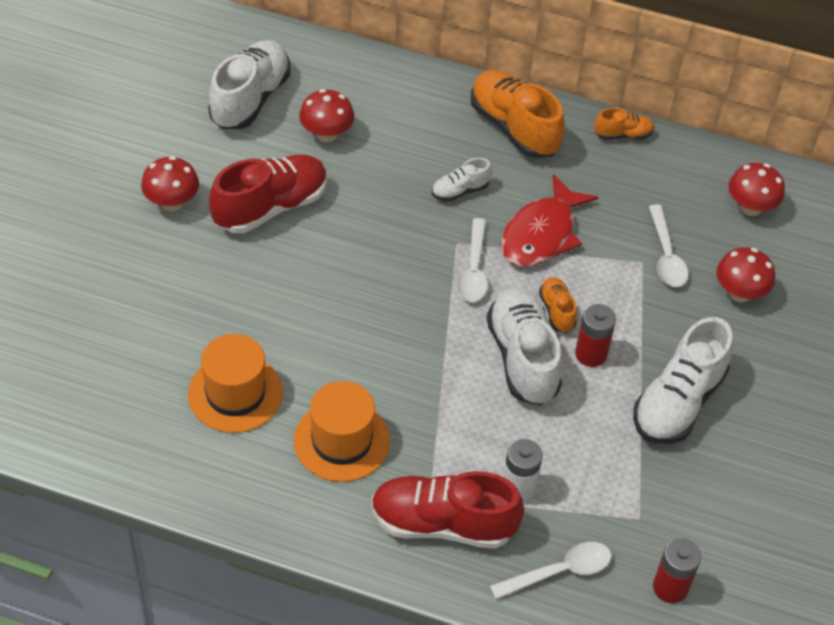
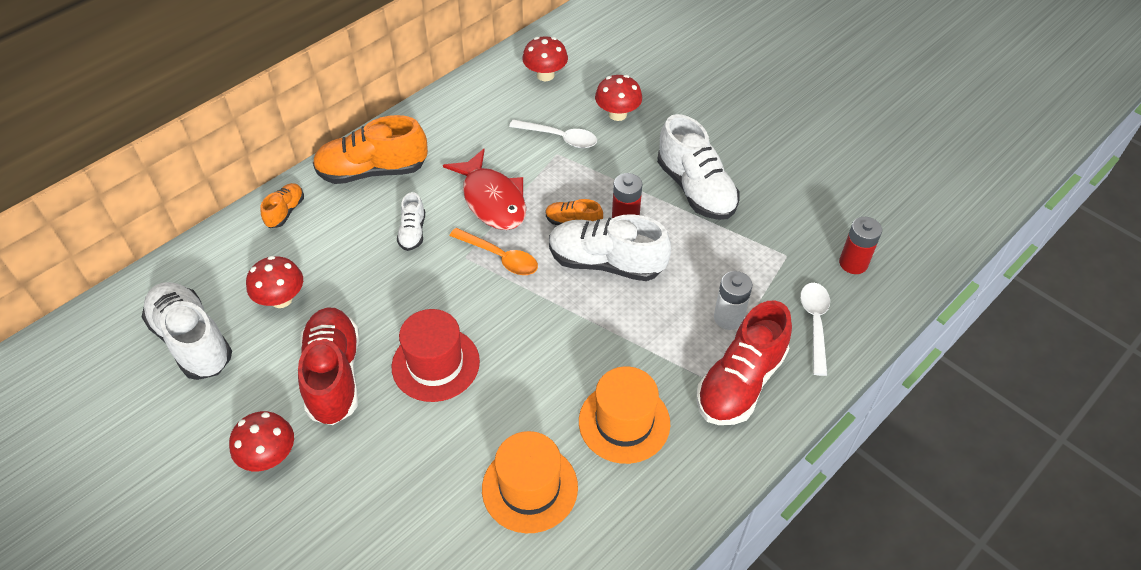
camera: 60 degrees left, 0 degrees up
(323, 272) = (435, 364): none -> red hat
(473, 270) = (500, 257): white spoon -> orange spoon
(623, 135) = (429, 111): orange shoe -> orange shoe (285, 212)

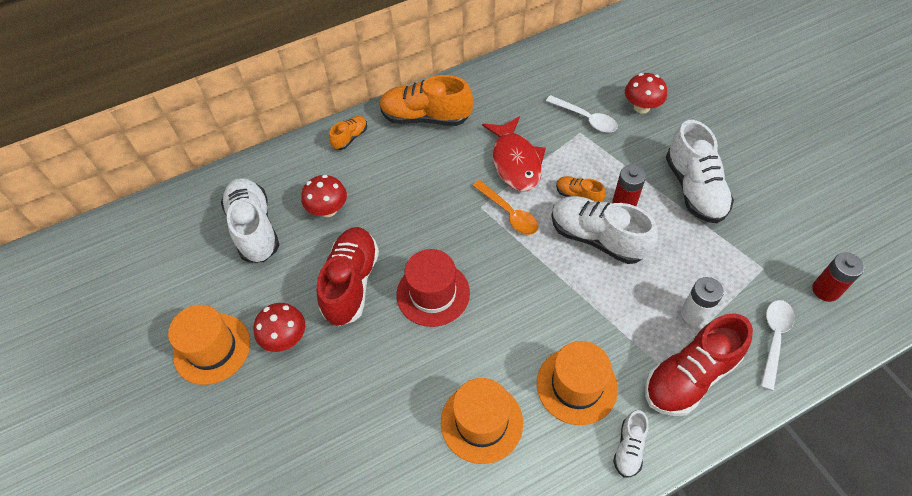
camera: 20 degrees right, 5 degrees up
(178, 491) = (212, 348): none -> orange hat
(412, 232) = (444, 176): white shoe -> white shoe (629, 448)
(545, 75) = (588, 61): red mushroom -> none

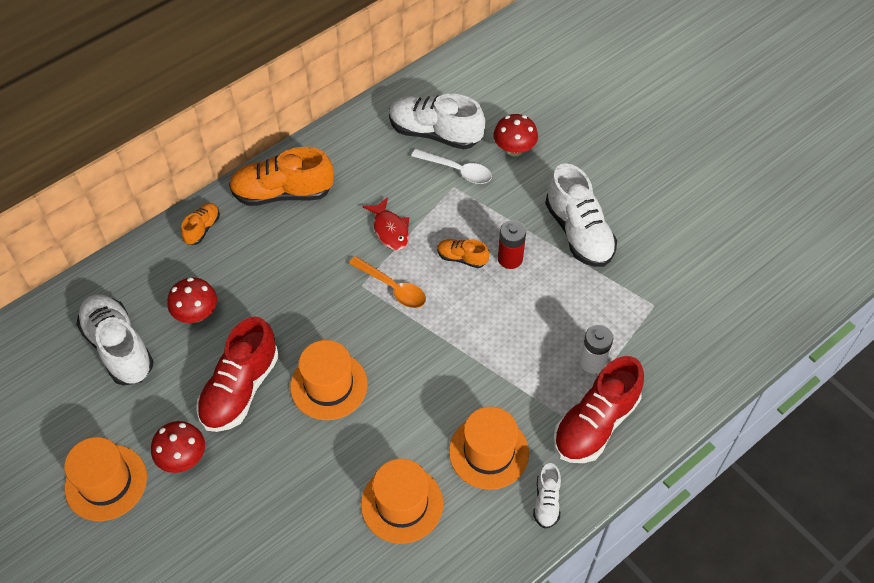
camera: 15 degrees left, 0 degrees up
(351, 283) = (240, 389): red shoe -> red shoe turned 150 degrees counterclockwise
(433, 293) = (329, 385): red hat -> orange hat
(515, 162) = (390, 230): red fish -> red fish, size x0.64
(597, 238) = (488, 300): white shoe -> white shoe (435, 133)
(774, 339) = (670, 373): white spoon -> none
(825, 290) = (714, 317): red battery -> none

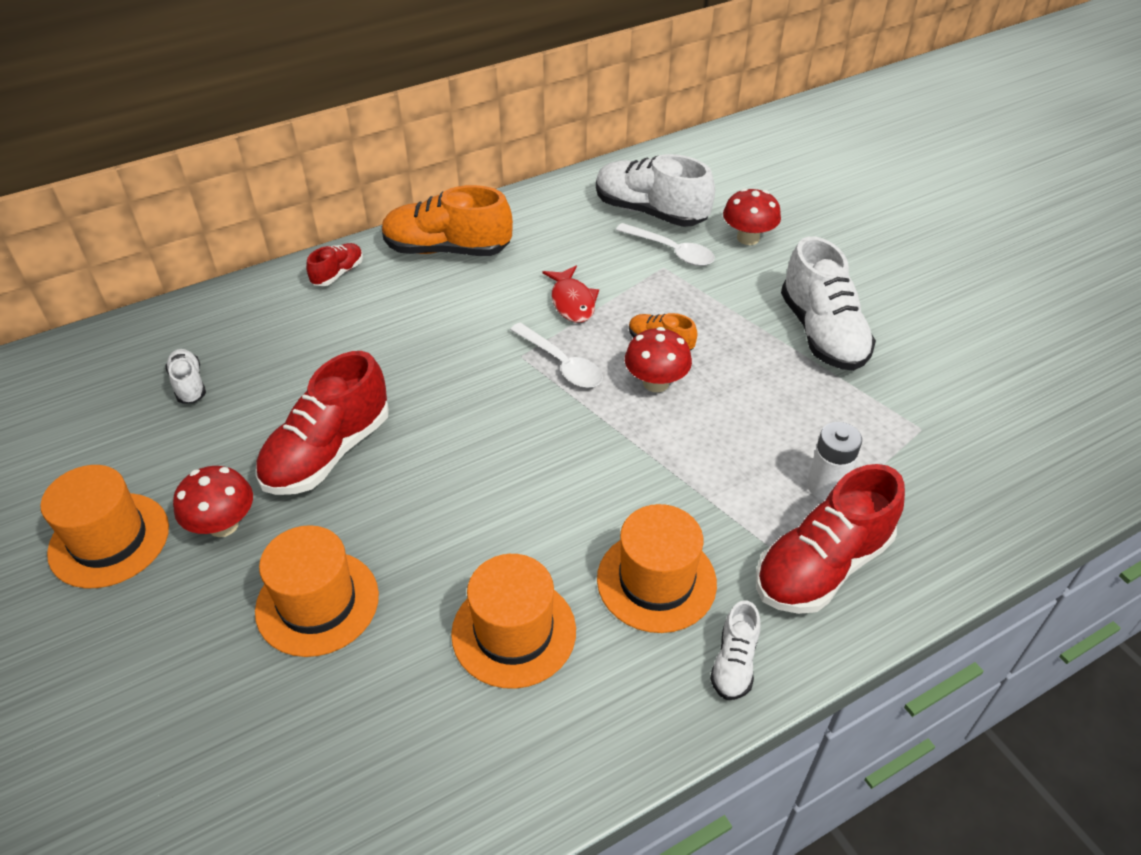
camera: 10 degrees right, 10 degrees down
(119, 347) = (189, 384): white shoe -> white shoe, size x0.50
(196, 314) = (300, 360): red mushroom -> red mushroom (656, 383)
(202, 228) = (338, 273): orange shoe -> red shoe
(329, 385) = (447, 464): orange hat -> orange hat (317, 603)
(393, 288) = (561, 364): orange spoon -> white spoon
(510, 258) = (725, 351): red battery -> none

